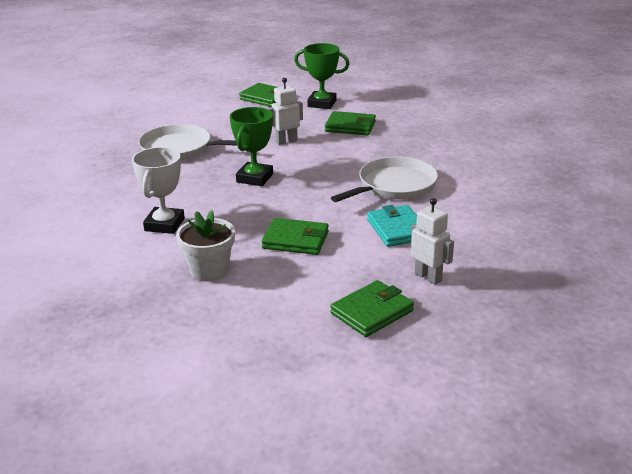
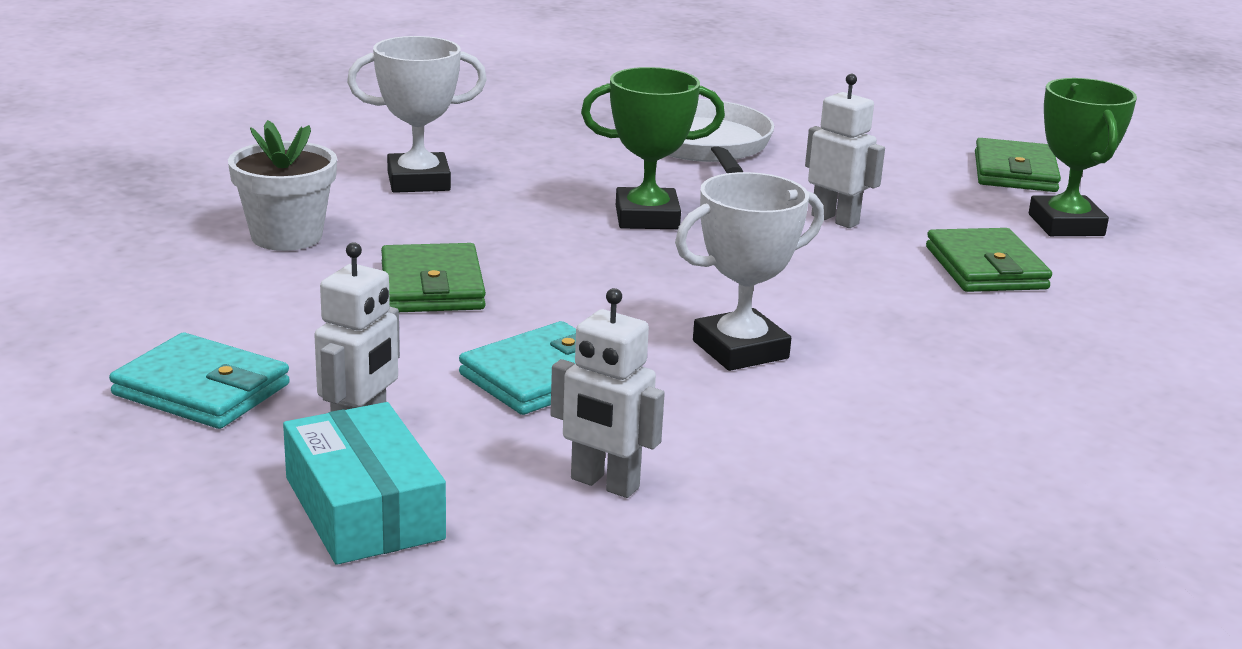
camera: 65 degrees right, 5 degrees down
(372, 312) = (202, 390): green wallet -> turquoise wallet
(394, 186) = (740, 350): white pan -> white trophy
(487, 232) = (604, 484): none -> white robot
(489, 284) = (363, 508): none -> turquoise box

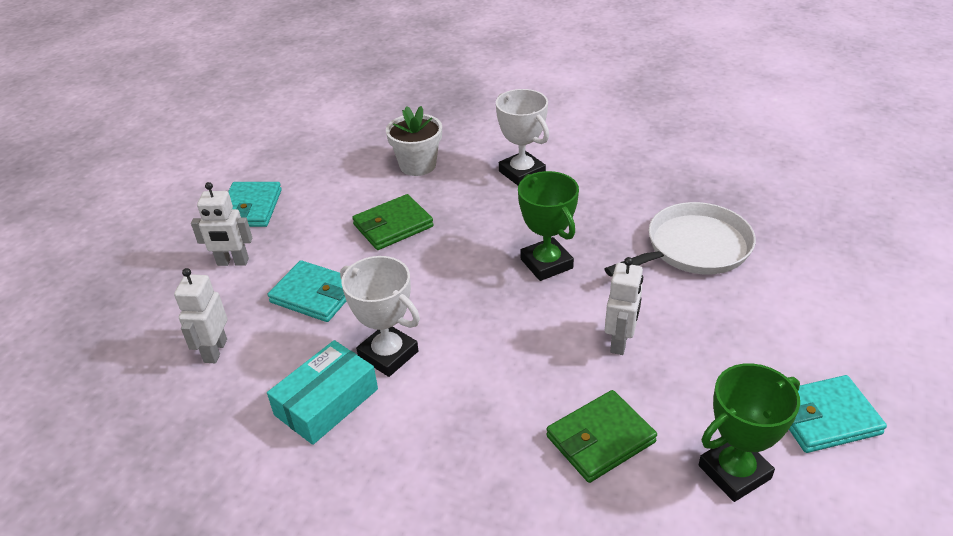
camera: 70 degrees right, 15 degrees up
(363, 508) = (168, 288): turquoise box -> turquoise box (326, 402)
(1015, 172) = (824, 417): green wallet -> turquoise wallet

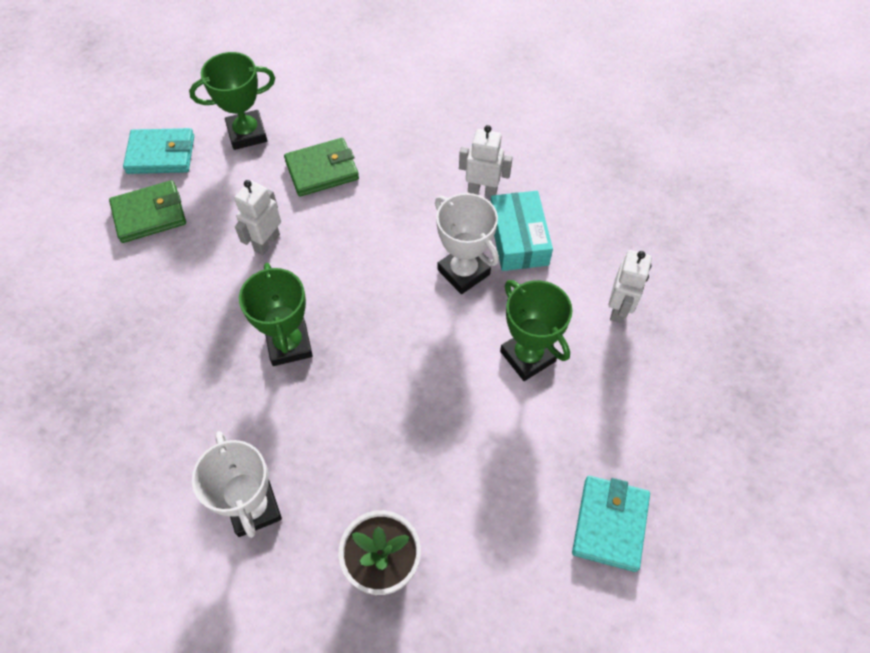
camera: 170 degrees left, 20 degrees up
(232, 262) = (619, 425): white robot -> white robot (482, 190)
(314, 295) = (527, 356): turquoise wallet -> green trophy
(326, 402) = (518, 238): turquoise box -> turquoise box turned 60 degrees counterclockwise
(393, 226) = (435, 443): green wallet -> green wallet (149, 214)
(693, 248) = (137, 331): white pan -> none

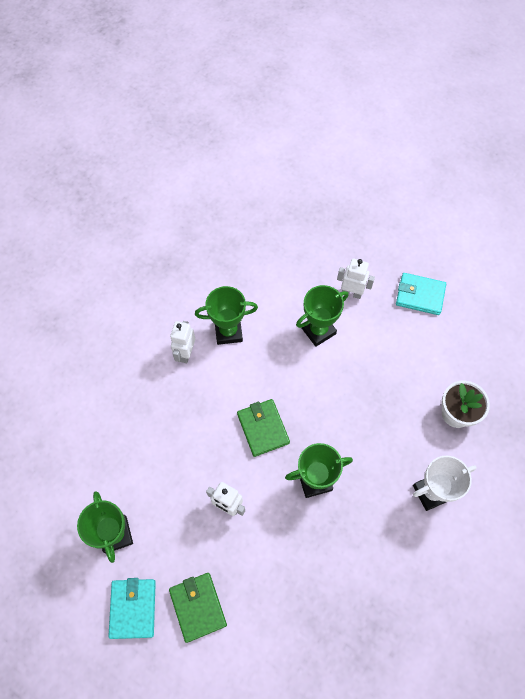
camera: 90 degrees left, 5 degrees up
(322, 170) = (159, 469): green wallet -> green wallet (263, 428)
(463, 272) = (255, 367): white trophy -> none
(518, 238) = (228, 332): turquoise box -> green trophy
(619, 309) = (283, 277): white robot -> white robot (351, 293)

